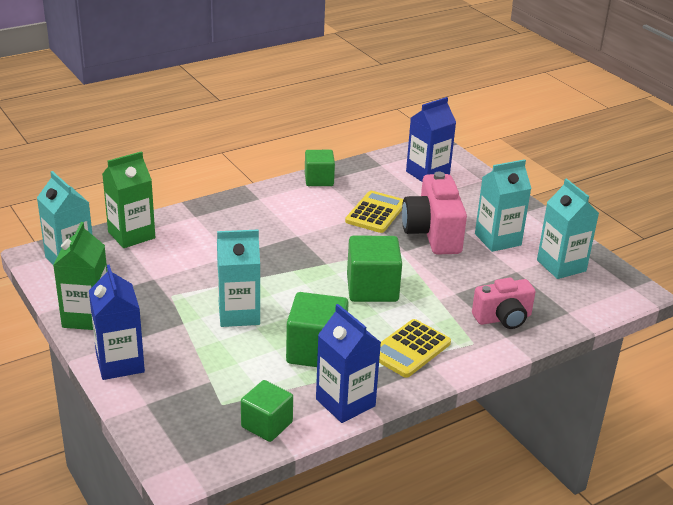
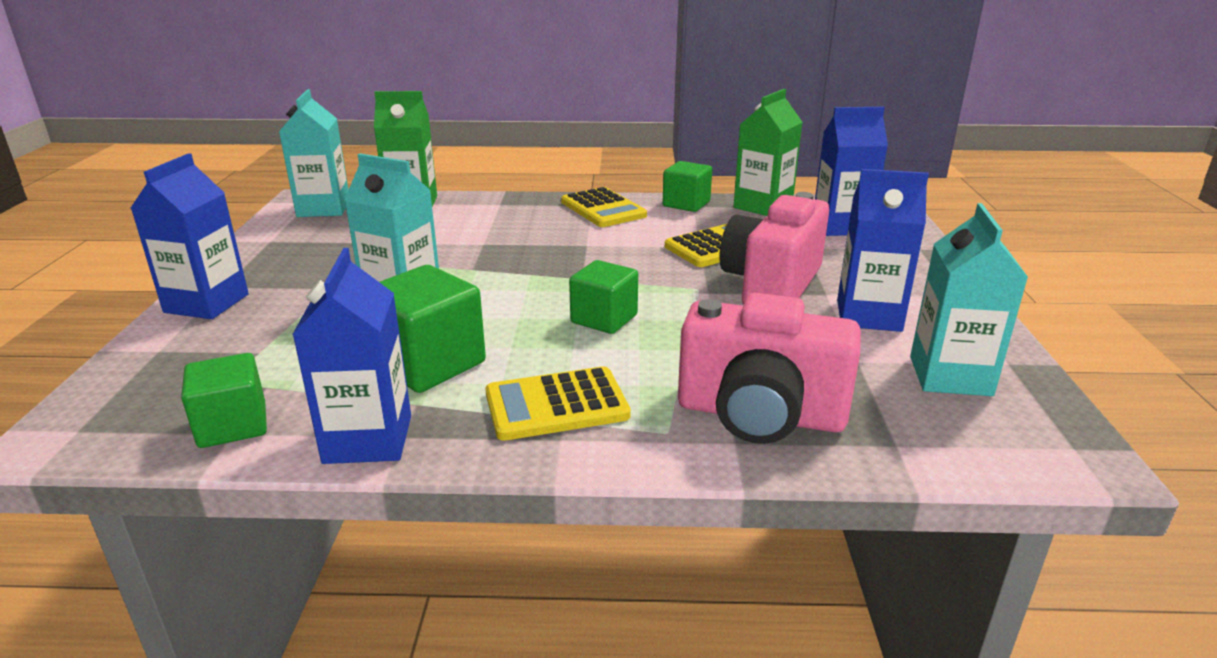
camera: 35 degrees right, 5 degrees down
(86, 317) = (253, 255): green carton -> green carton (763, 206)
(271, 200) = (603, 209): none -> yellow calculator
(372, 288) = (604, 319): green cube -> green cube, size x0.66
(497, 239) = (868, 315): turquoise carton -> blue carton
(503, 318) = (760, 415): pink camera -> pink camera, size x1.53

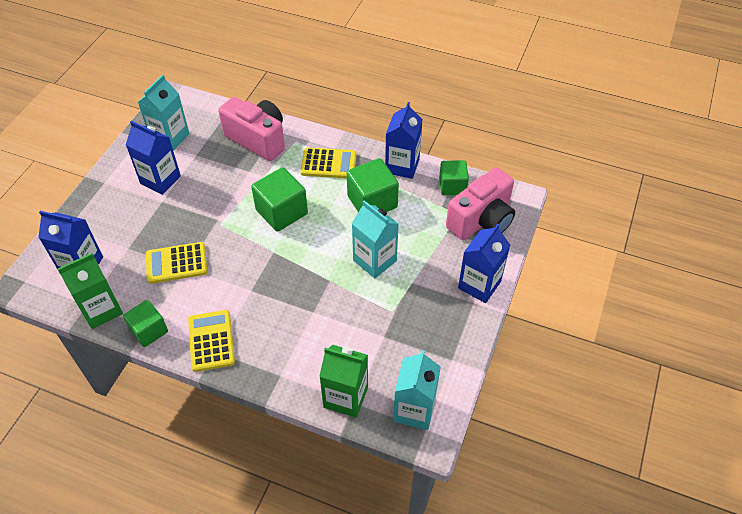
camera: 160 degrees left, 25 degrees up
(604, 319) = (281, 212): green cube -> green cube, size x1.51
(771, 285) = (181, 216): pink camera -> pink camera (481, 220)

